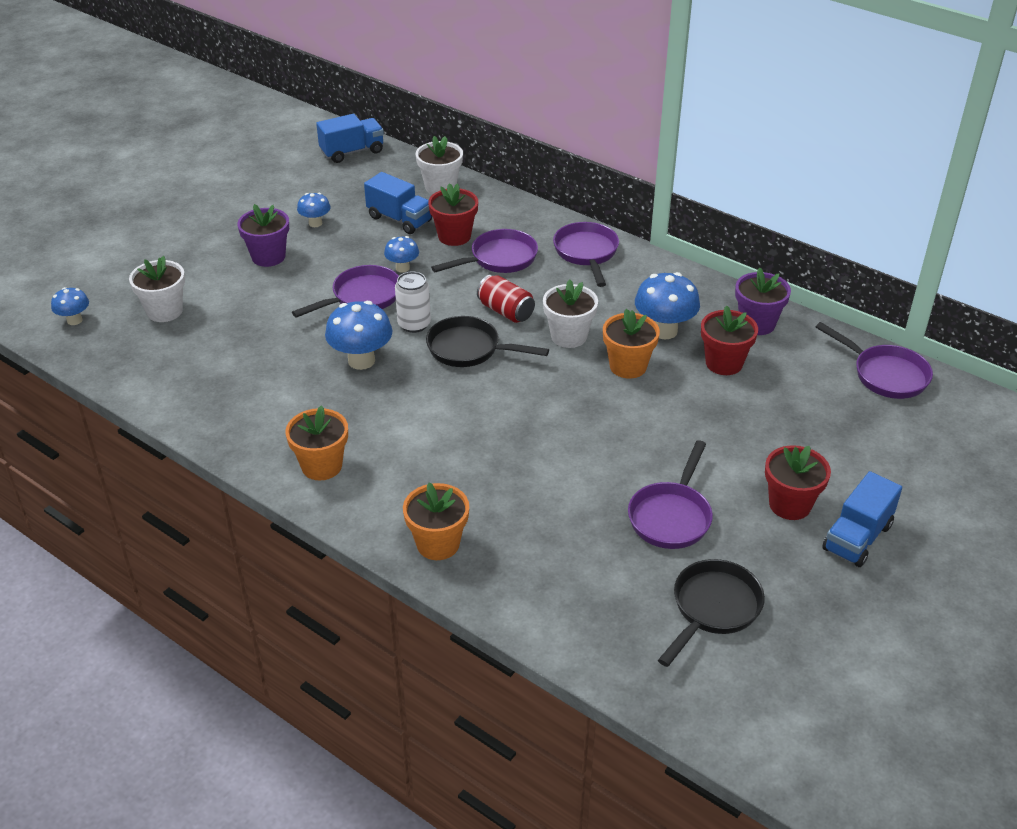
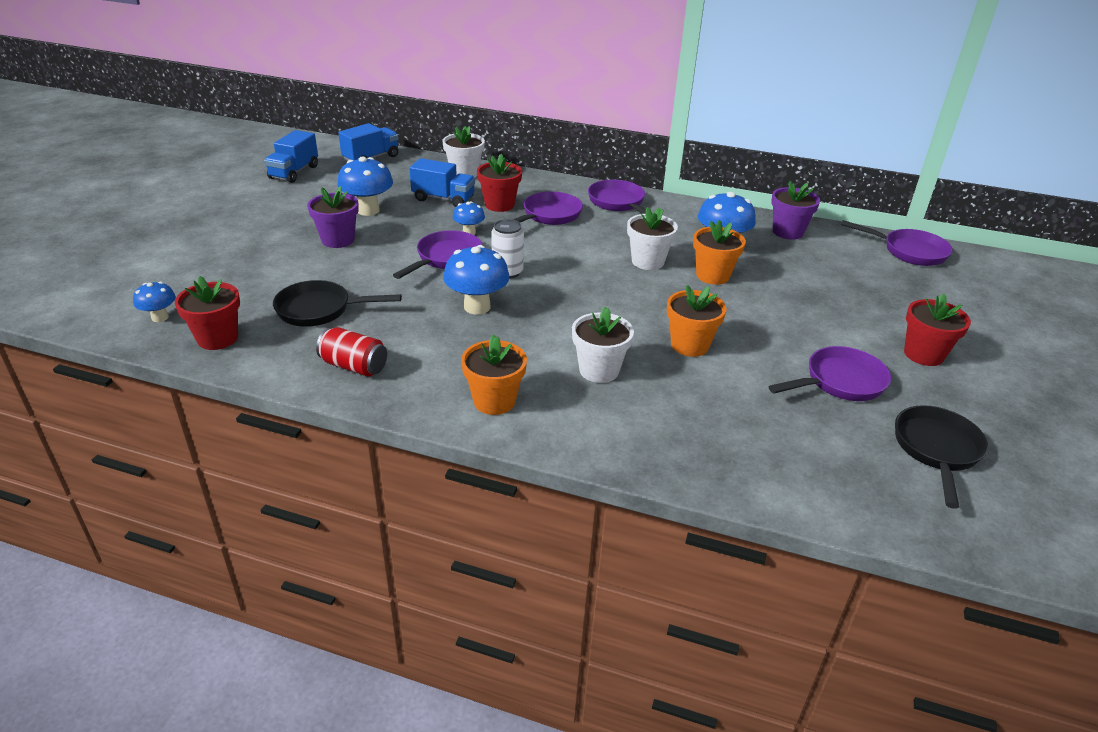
camera: 20 degrees left, 5 degrees down
(164, 311) = (255, 296): white flower pot -> white flower pot (599, 370)
(315, 223) = (368, 210): blue mushroom -> blue mushroom, size x1.74
(438, 544) = (654, 448): orange flower pot -> orange flower pot (689, 345)
(469, 349) = (569, 283): black pan -> black pan (319, 310)
(506, 311) = (581, 251): red can -> red can (354, 366)
(671, 516) = (839, 382): purple pan -> purple pan turned 120 degrees counterclockwise
(724, 363) = (785, 262): red flower pot -> red flower pot (217, 338)
(857, 537) = (995, 369): blue truck -> blue truck (294, 172)

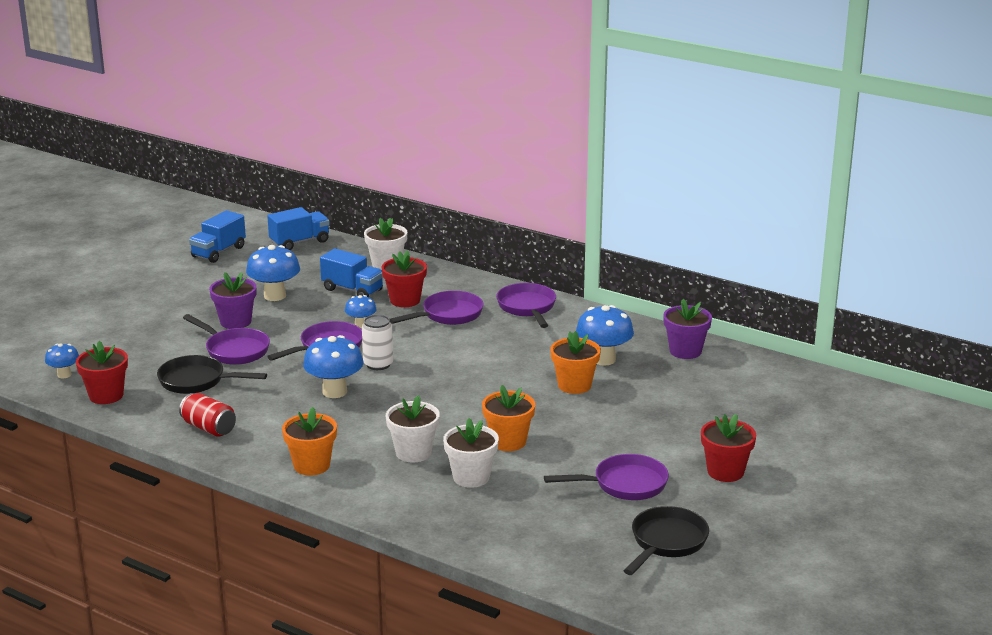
camera: 15 degrees right, 10 degrees down
(648, 261) = (519, 367): white flower pot -> white flower pot (471, 477)
(909, 251) = (800, 381): purple pan -> purple pan (234, 350)

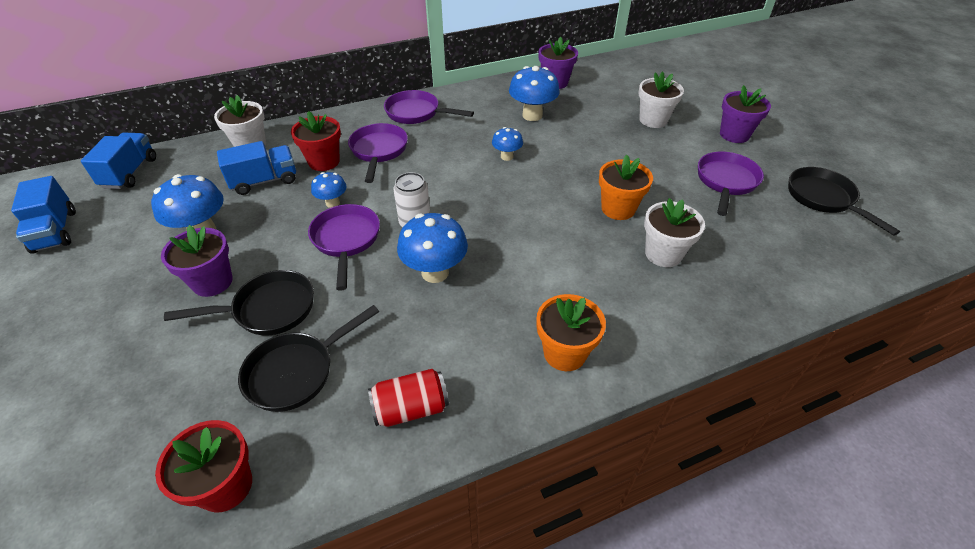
camera: 55 degrees left, 20 degrees up
(64, 375) = (113, 514): blue mushroom -> blue mushroom (507, 157)
(234, 350) = (268, 309): purple pan -> black pan
(413, 453) = (594, 270): white flower pot -> white flower pot (653, 120)
(574, 385) = (557, 142): orange flower pot -> none
(725, 472) = (734, 135): red flower pot -> purple flower pot

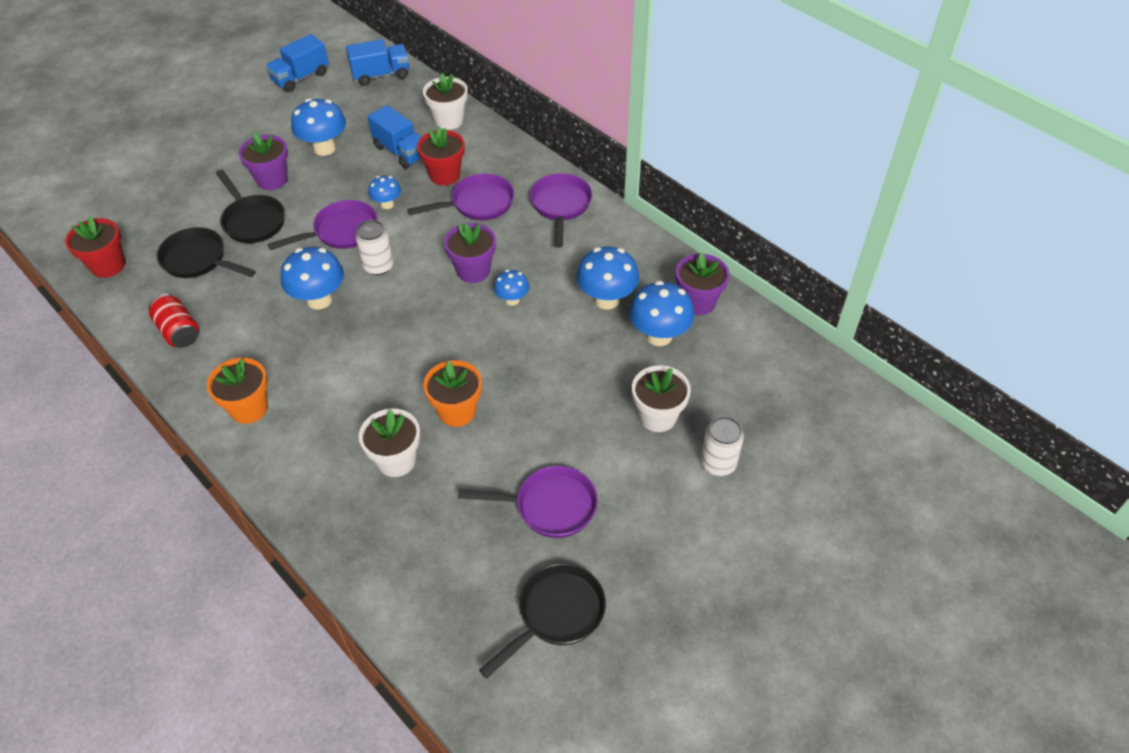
camera: 70 degrees right, 5 degrees up
(579, 103) = (659, 336): none -> blue mushroom
(699, 108) = (718, 463): none -> white can
(734, 135) = (666, 508): purple flower pot -> purple flower pot (473, 271)

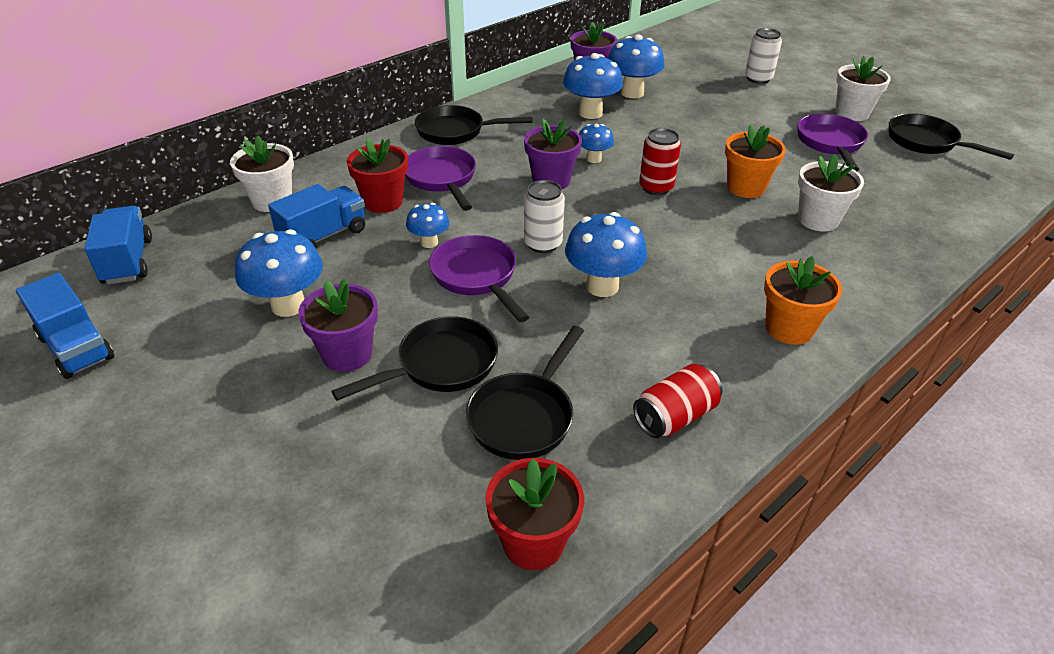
camera: 90 degrees left, 10 degrees down
(459, 342) = (656, 187): none -> red can
(560, 206) = (456, 132): purple pan -> black pan
(657, 416) = (720, 97): white flower pot -> white flower pot (851, 113)

